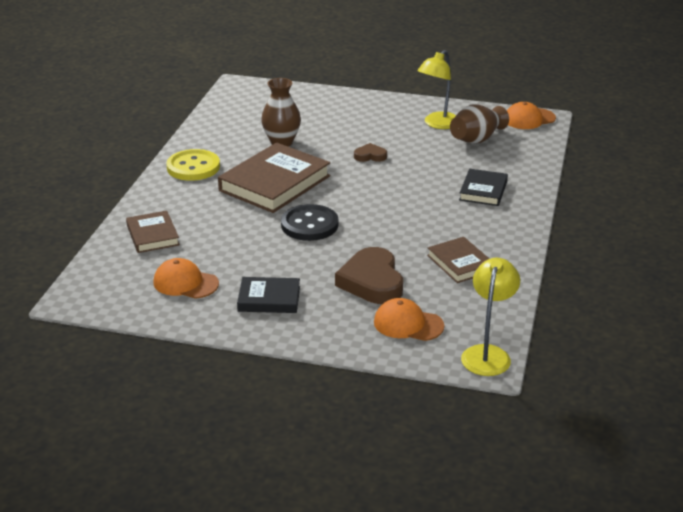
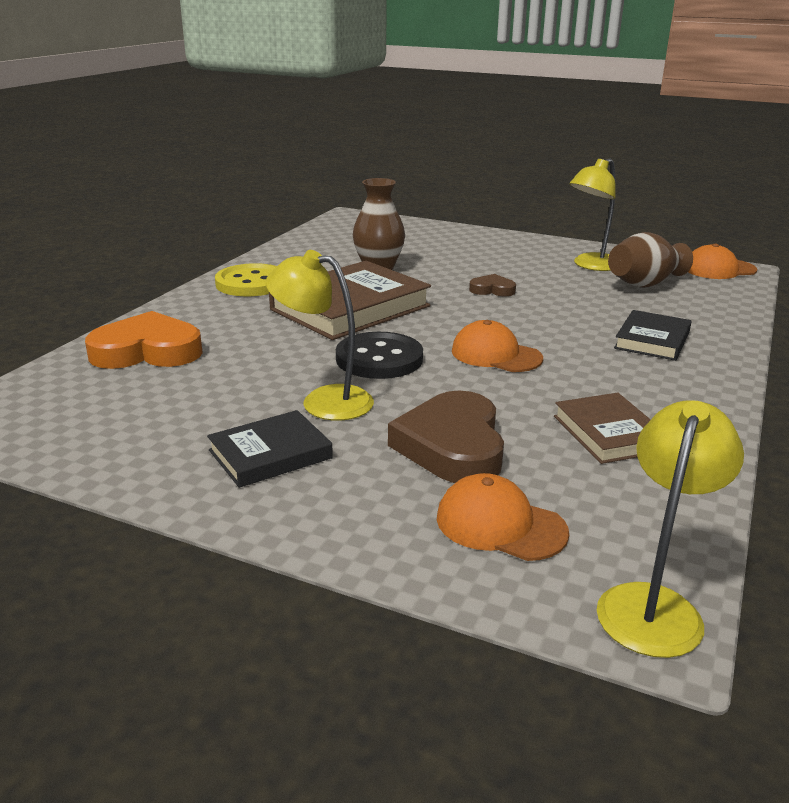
camera: 10 degrees right, 5 degrees down
(153, 235) = (147, 351): brown book -> orange heart
(185, 283) = (152, 417): orange cap -> orange cap (496, 355)
(269, 299) = (270, 454): black book -> black book turned 45 degrees counterclockwise
(286, 260) = (324, 400): none -> yellow lamp

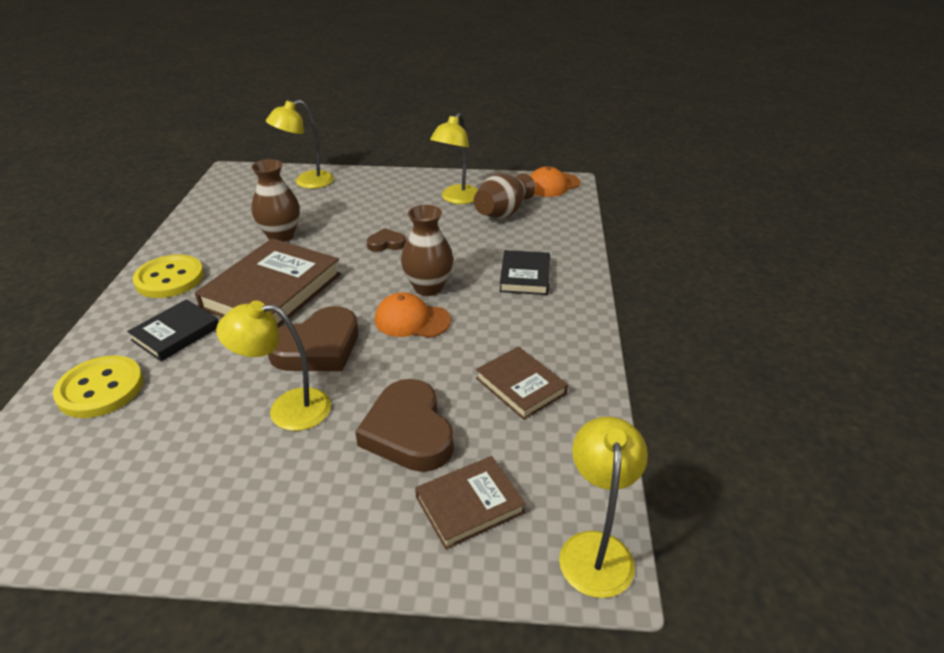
camera: 20 degrees left, 10 degrees up
(147, 351) = (100, 389): orange heart -> yellow button
(270, 454) = (262, 484): black book -> black book (176, 333)
(379, 359) = (318, 347): black button -> brown heart
(424, 232) = (306, 182): none -> yellow lamp
(500, 525) = (469, 505): orange cap -> brown book
(527, 331) = (428, 287): none -> brown vase

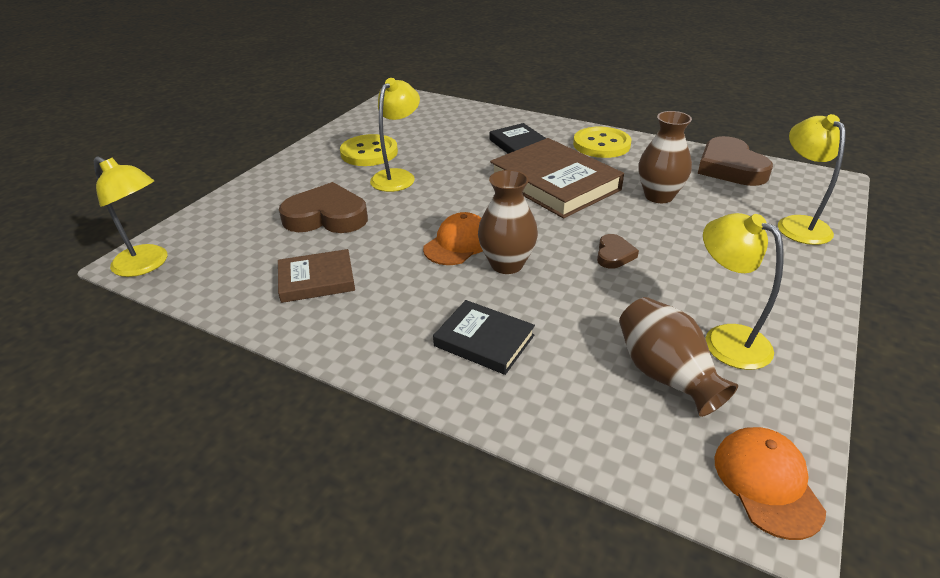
camera: 115 degrees right, 0 degrees up
(100, 389) = (476, 123): yellow button -> yellow button (369, 152)
(318, 347) = (456, 194): brown heart -> brown heart (730, 168)
(469, 505) = (240, 226): brown book -> none

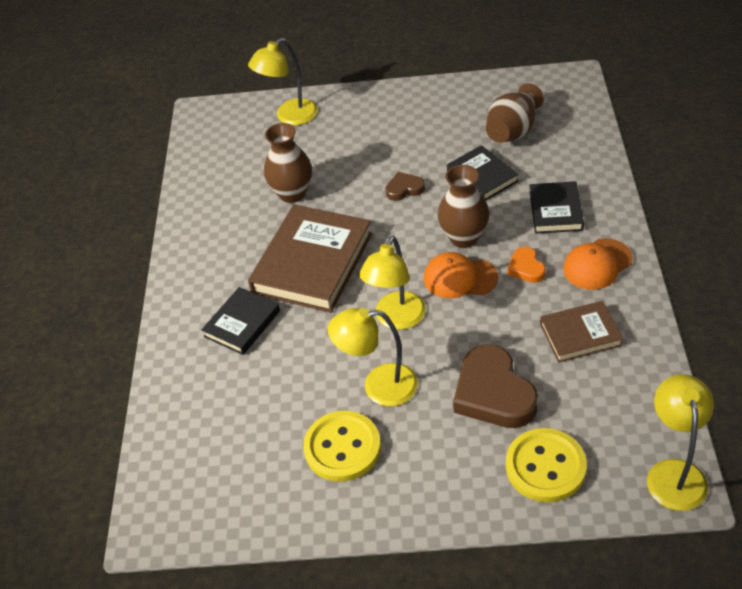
camera: 115 degrees left, 10 degrees up
(317, 280) = (580, 335): brown book -> brown book turned 60 degrees counterclockwise
(427, 284) = (526, 268): none -> orange heart
(591, 312) = (482, 176): none -> black book
(601, 144) = (205, 262): yellow button -> yellow button (545, 467)
(725, 339) = (459, 118): yellow lamp -> yellow lamp (396, 319)
(730, 168) = (209, 168): brown heart -> none
(767, 483) = (557, 84): orange cap -> orange cap (597, 264)

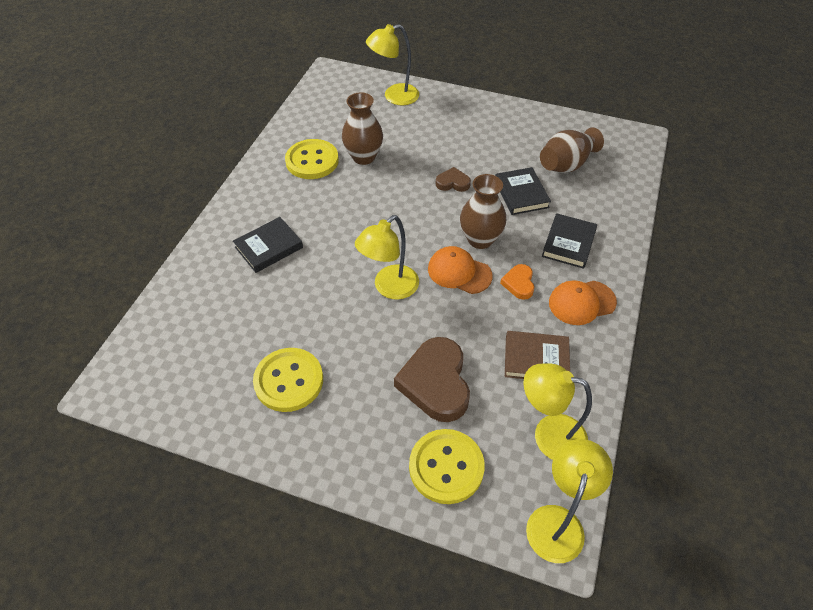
camera: 15 degrees right, 5 degrees up
(237, 217) = (312, 161): none -> yellow button
(313, 263) = (349, 218): brown book -> none
(379, 386) = (345, 339): yellow lamp -> yellow lamp (548, 435)

